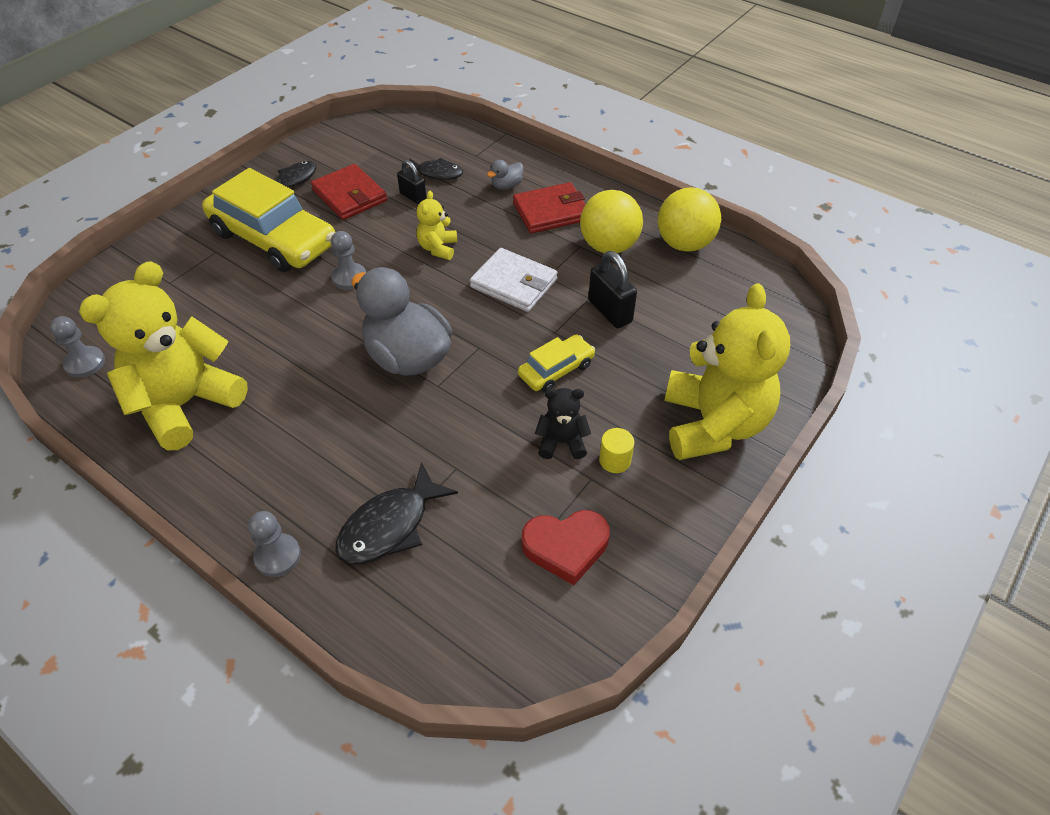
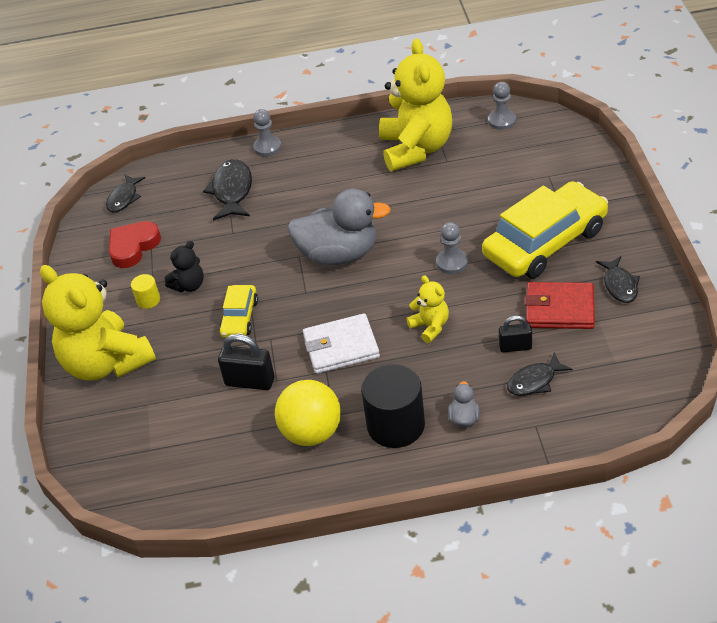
camera: 140 degrees right, 5 degrees down
(273, 238) = (545, 242): yellow car -> yellow car turned 150 degrees clockwise
(503, 643) = (124, 198): none -> black fish
(551, 211) = (396, 425): red wallet -> black cylinder
(684, 244) = (255, 486): yellow ball -> none

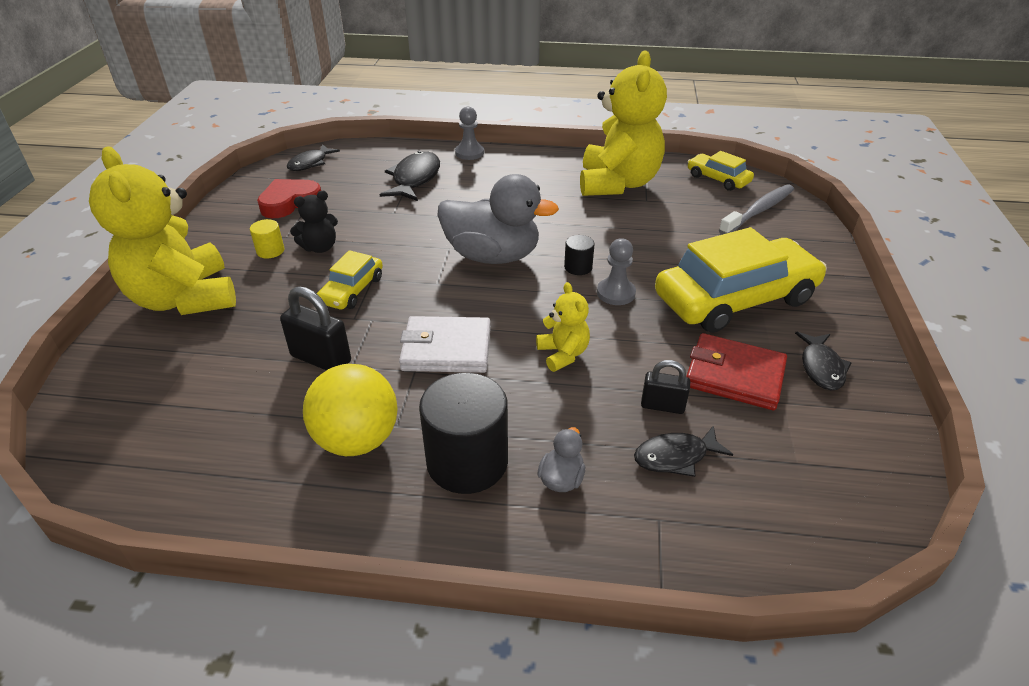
camera: 10 degrees right, 5 degrees down
(413, 246) = (578, 267): none -> black cylinder
(502, 121) = (718, 179): grey pawn -> yellow car
(544, 148) = (758, 211): none -> grey toothbrush

